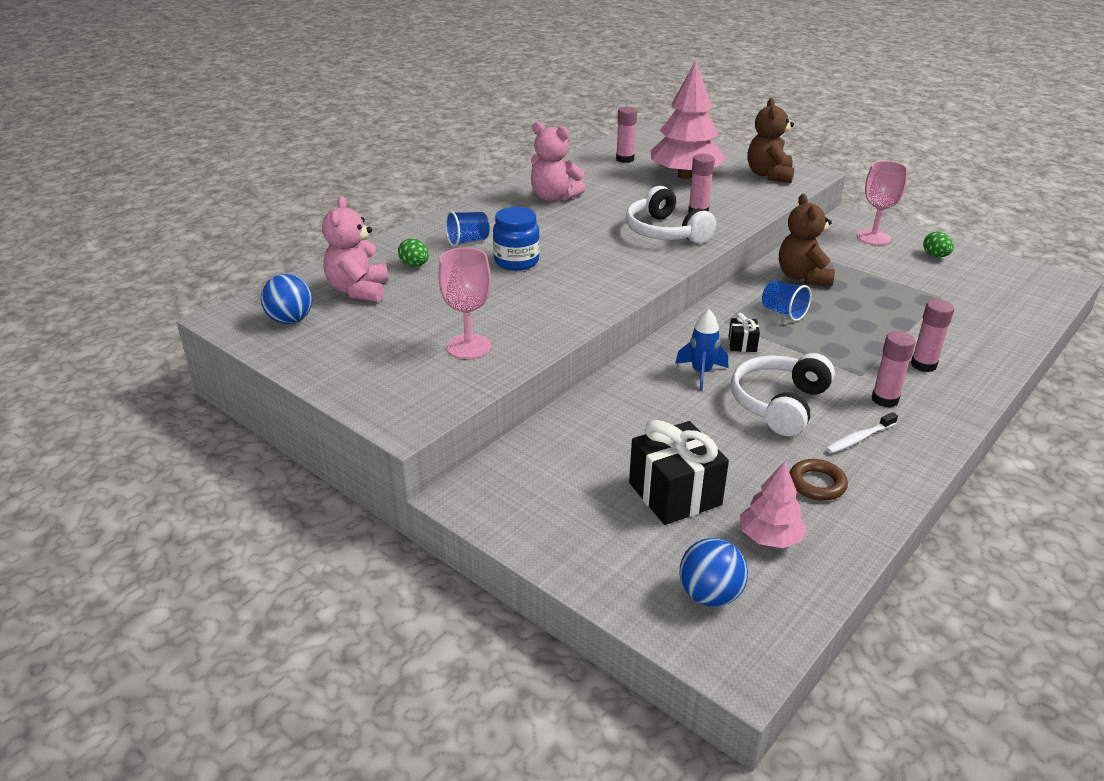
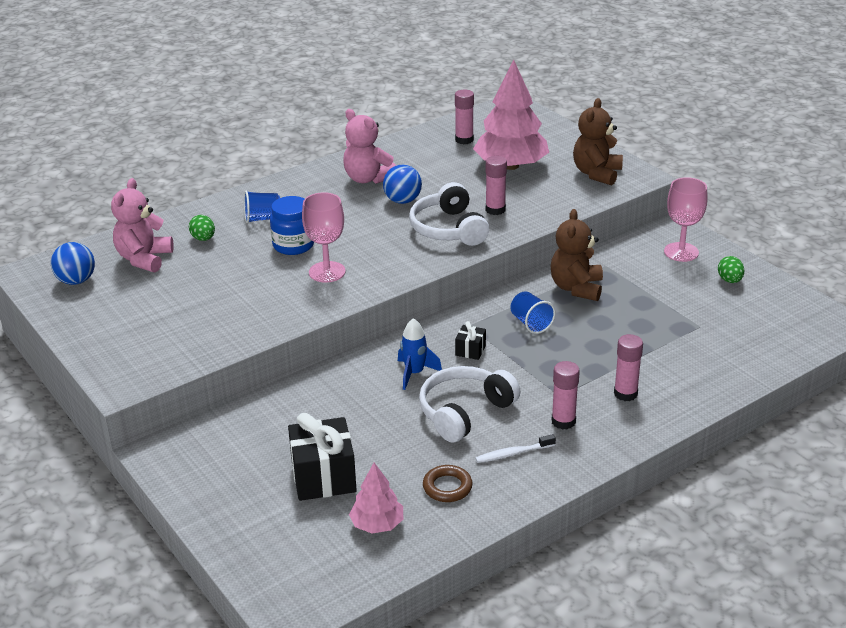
camera: 15 degrees right, 0 degrees up
(468, 346) = (206, 324): pink goblet -> pink goblet (327, 272)
(709, 595) = (300, 560): blue ball -> blue ball (402, 201)

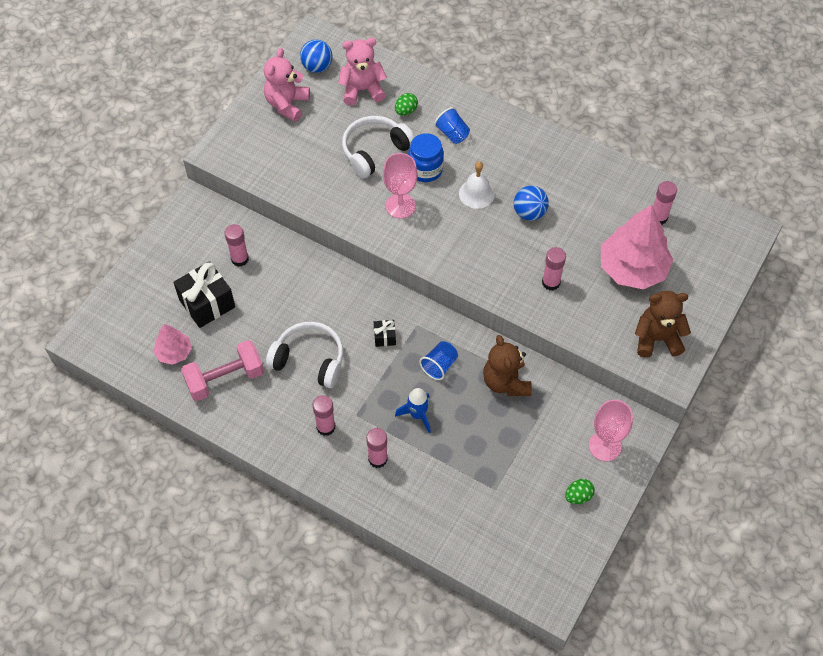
camera: 65 degrees right, 25 degrees up
(278, 433) = (240, 259): none -> pink glue stick
(352, 223) = (476, 193): none -> white bell
(368, 178) = (551, 175): pink teddy bear -> pink teddy bear (287, 104)
(414, 373) = (340, 312): blue rocket -> blue rocket (417, 415)
(447, 487) = (225, 379): brown ring -> pink dumbbell
(448, 229) = (502, 261): white headphones -> white headphones (375, 151)
(513, 453) = (276, 406): white toothbrush -> none
(576, 288) = (506, 382): brown teddy bear -> brown teddy bear turned 90 degrees counterclockwise

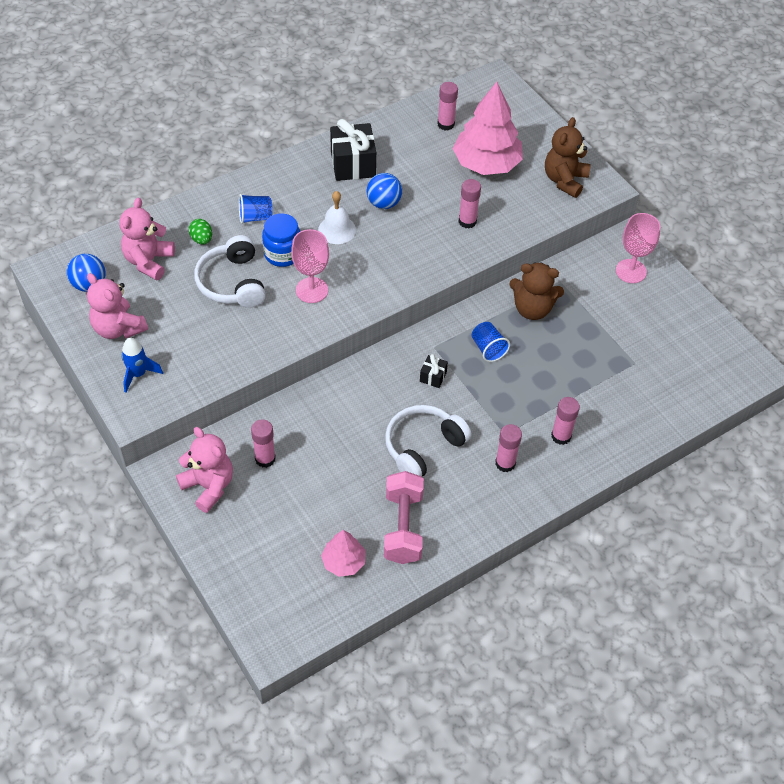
camera: 65 degrees left, 5 degrees down
(196, 235) = (209, 486): none -> pink teddy bear
(207, 303) = (301, 509): black gift -> black gift (353, 164)
(417, 415) = (530, 387): blue rocket -> blue rocket (138, 374)
(578, 496) = (669, 309): green egg -> none

